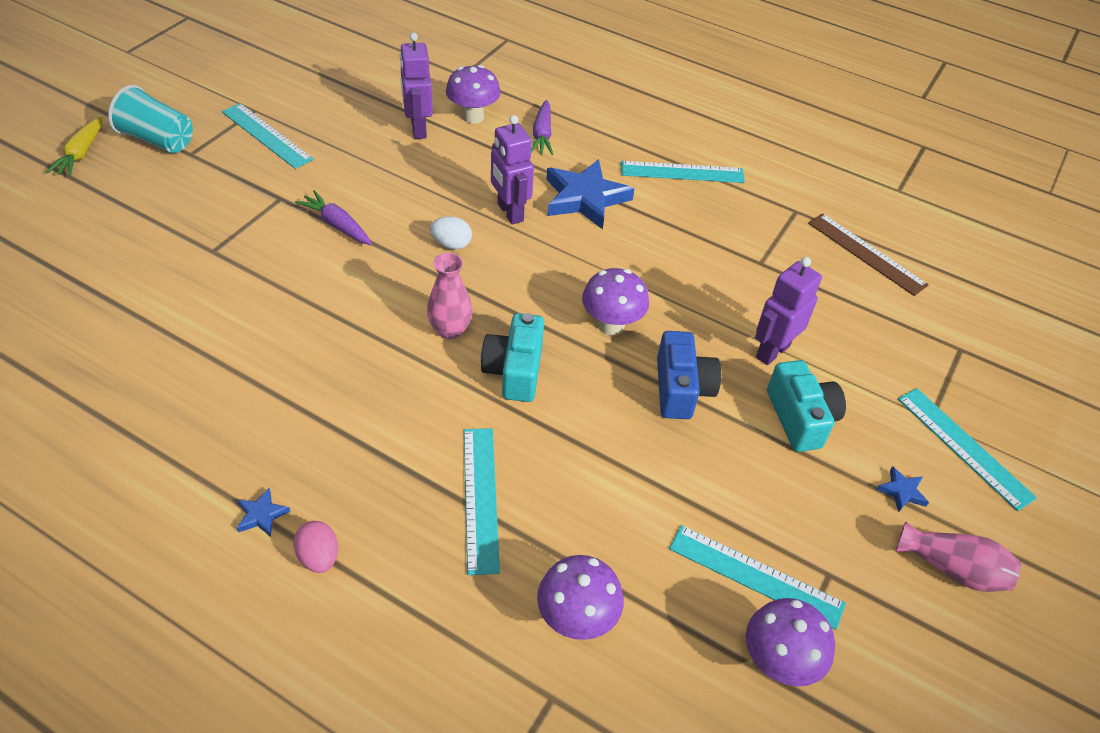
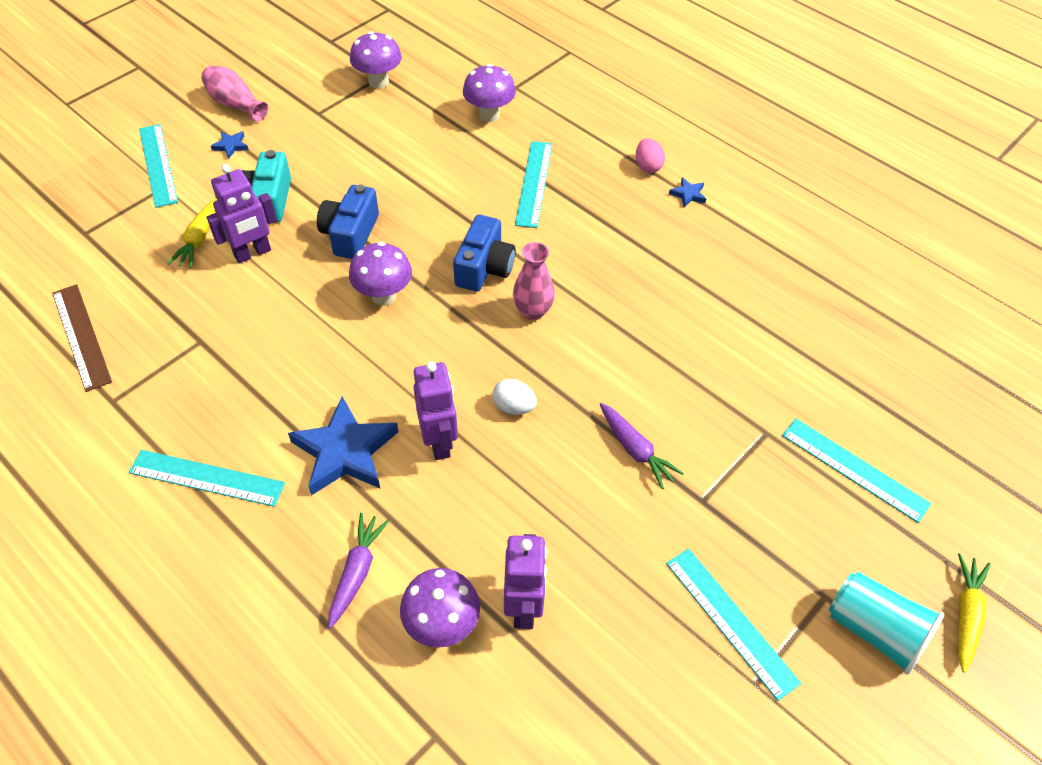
camera: 165 degrees left, 5 degrees up
(514, 371) = (484, 267): turquoise camera -> blue camera
(755, 576) = (366, 118): turquoise ruler -> turquoise ruler (854, 469)
(839, 359) = (199, 239): none -> yellow carrot

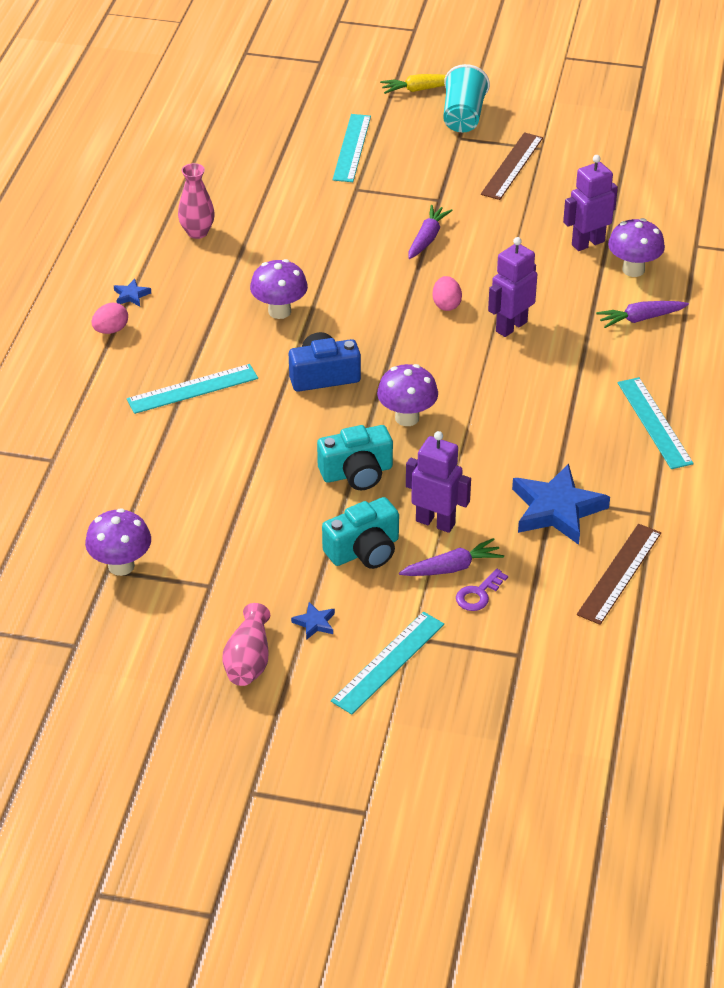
camera: 120 degrees left, 10 degrees down
(159, 240) = (478, 594): none -> purple key
(199, 239) = (452, 568): yellow carrot -> purple carrot
(345, 451) = (564, 367): blue star -> blue star (556, 509)
(350, 234) = (357, 473): blue camera -> turquoise camera
(489, 115) = (114, 458): purple mushroom -> purple mushroom (279, 311)
(514, 407) = (446, 304): white egg -> pink egg
(533, 311) = (346, 331): pink vase -> pink vase (197, 232)
(731, 621) = (512, 166): turquoise ruler -> brown ruler

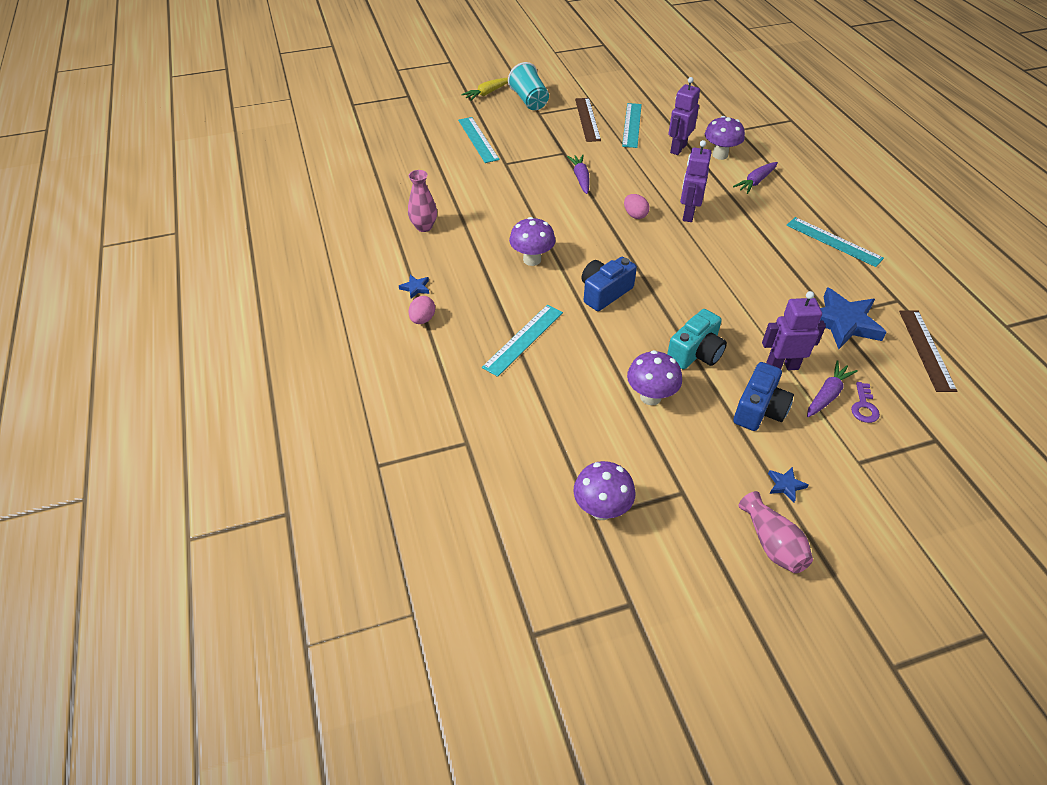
camera: 30 degrees left, 5 degrees up
(364, 550) = (759, 409): turquoise camera -> blue camera
(388, 662) = (865, 491): turquoise ruler -> turquoise ruler (632, 125)
(407, 418) = (687, 299): purple mushroom -> purple mushroom (650, 397)

